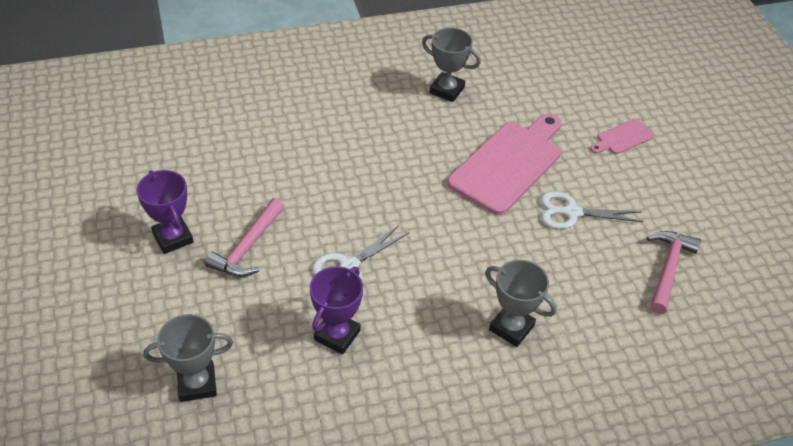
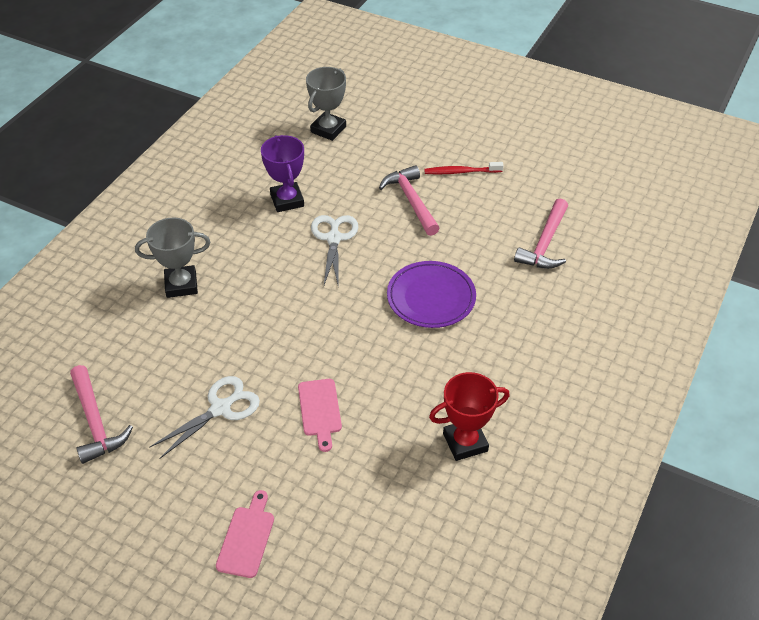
camera: 135 degrees right, 0 degrees up
(173, 238) = (461, 172): purple trophy -> red toothbrush
(221, 141) = (545, 244): none -> pink hammer
(347, 170) = (431, 297): none -> purple plate
(447, 90) = (465, 442): grey trophy -> red trophy
(509, 164) = (320, 410): pink cutting board -> pink cutting board, size x0.47

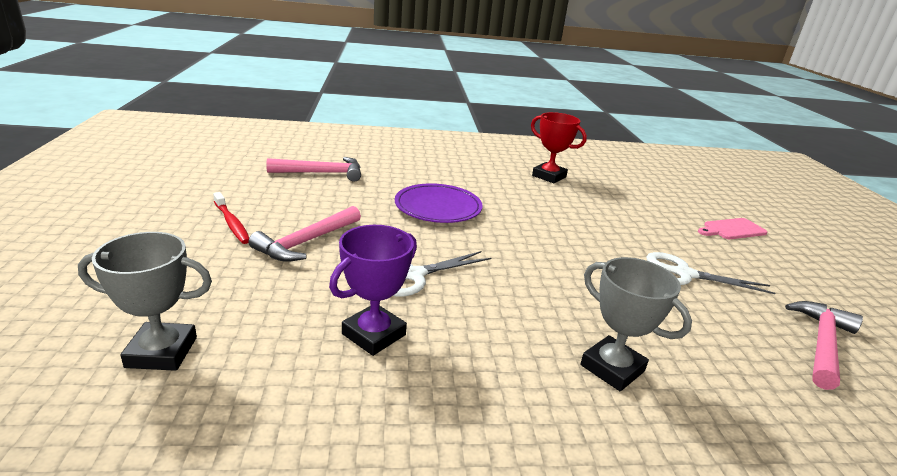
camera: 125 degrees left, 20 degrees down
(320, 410) = (609, 228): pink cutting board -> none

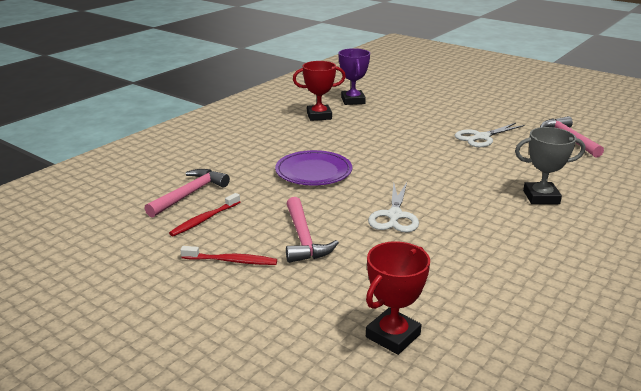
camera: 45 degrees left, 0 degrees up
(162, 352) = (393, 335): grey trophy -> red trophy
(288, 191) = (204, 219): none -> red toothbrush
(374, 334) = (447, 253): purple trophy -> purple trophy (353, 101)
(732, 229) = (453, 101): pink cutting board -> none

